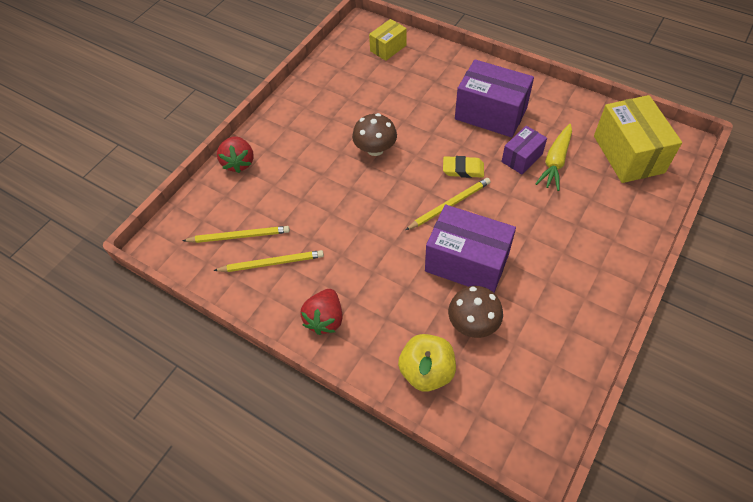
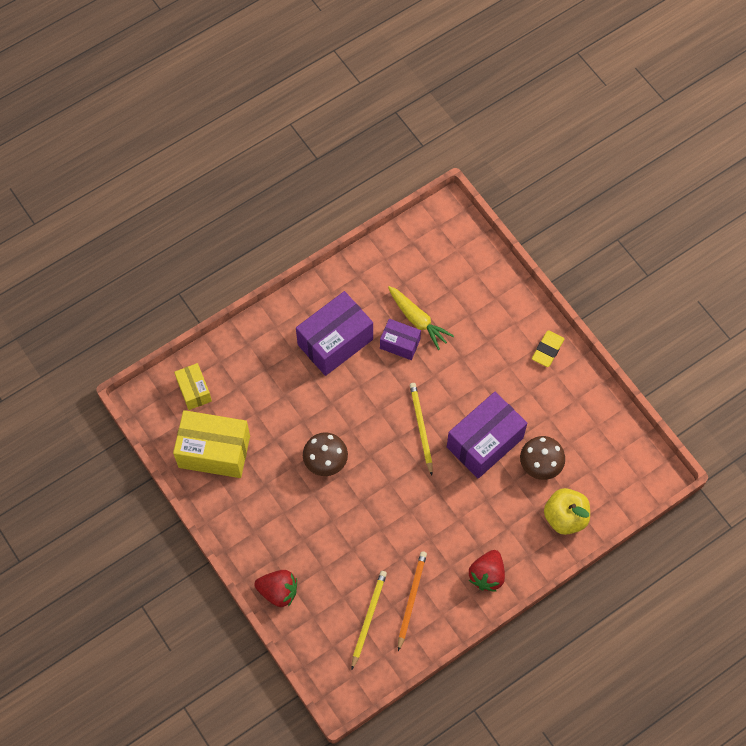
camera: 70 degrees left, 10 degrees up
(271, 263) = (411, 599): yellow pencil -> orange pencil
(325, 319) = (487, 575): red strawberry -> red strawberry turned 75 degrees clockwise
(463, 169) = (388, 398): yellow eraser -> yellow eraser (547, 350)
(522, 158) = (400, 344): purple box -> purple box turned 45 degrees counterclockwise
(628, 154) = (438, 259): yellow box -> yellow box (214, 452)

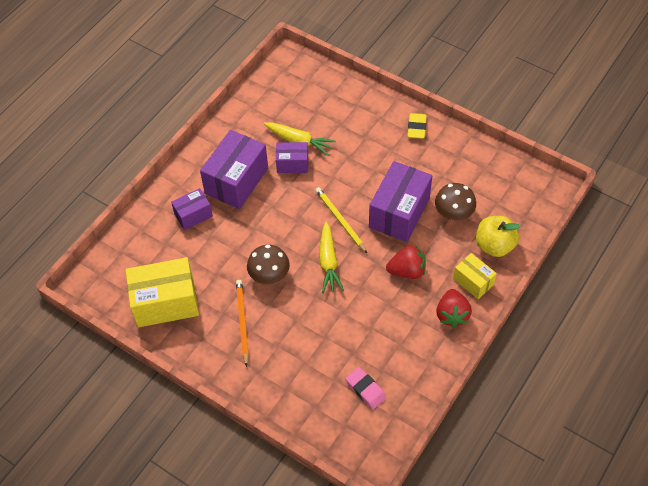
camera: 20 degrees left, 10 degrees down
(194, 391) = (127, 260): yellow box -> yellow box (473, 282)
(277, 365) = (193, 215): none -> purple box
(278, 591) = (274, 397): red strawberry -> red strawberry (407, 271)
(368, 618) = (365, 389): yellow pencil -> pink eraser
(390, 470) = (328, 262): none -> yellow carrot
(411, 599) = (396, 359): orange pencil -> orange pencil (242, 322)

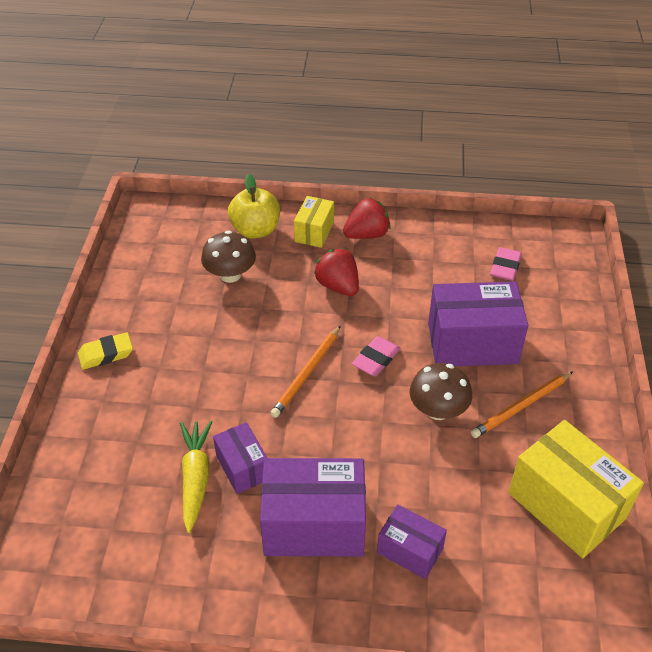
camera: 120 degrees left, 10 degrees down
(328, 262) = (376, 359): yellow carrot -> pink eraser
(340, 220) = (307, 373): yellow pencil -> orange pencil
(399, 213) = (259, 321): purple box -> purple box (472, 343)

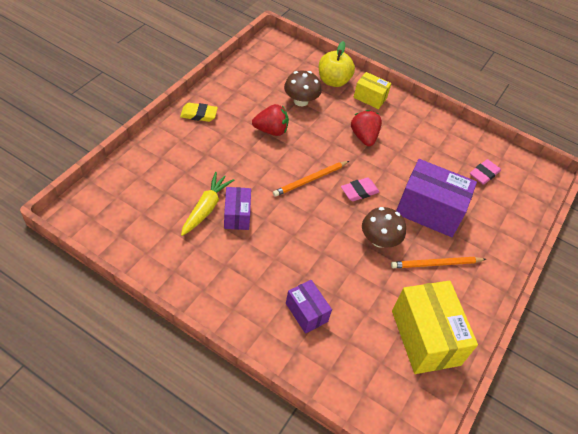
camera: 20 degrees right, 5 degrees up
(314, 232) = (370, 98): yellow box -> yellow box turned 75 degrees clockwise
(314, 524) = (258, 268): purple box -> none
(367, 234) = (403, 114): red strawberry -> red strawberry (271, 130)

